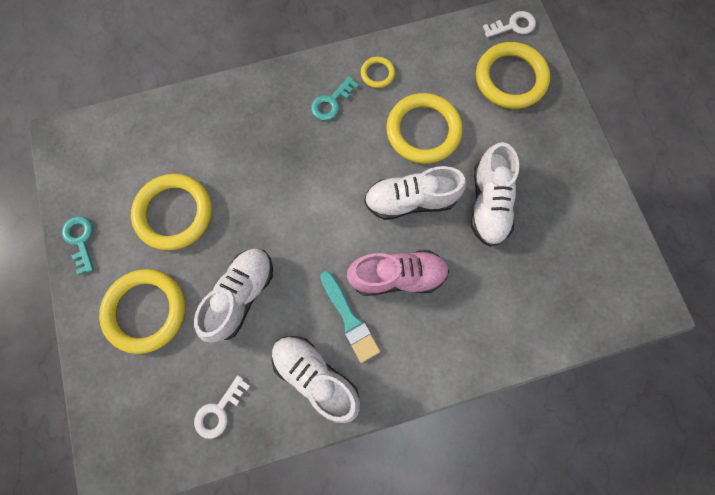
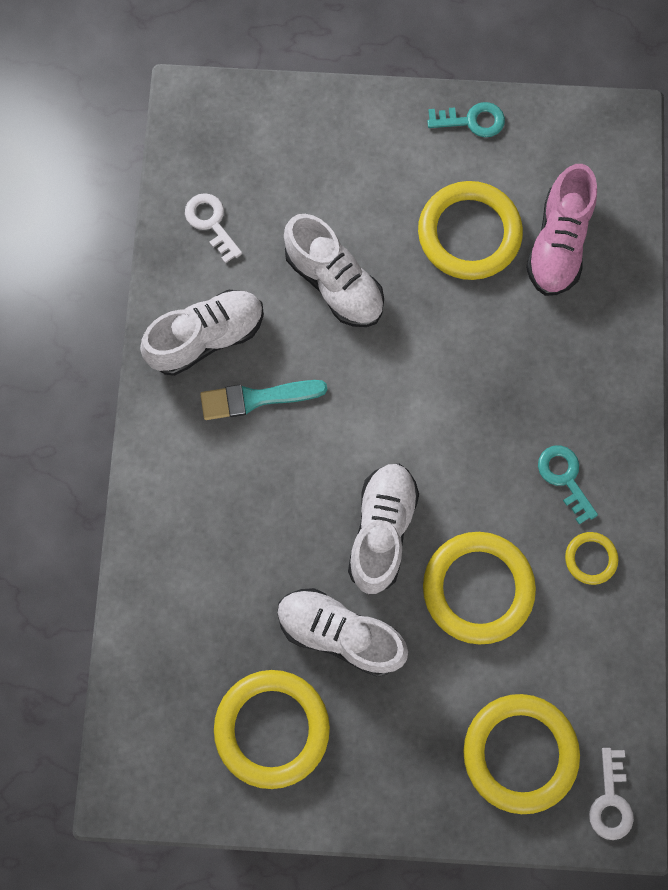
camera: 110 degrees right, 0 degrees up
(146, 311) = (356, 174): yellow ring -> yellow ring (272, 728)
(397, 276) = (287, 475): pink shoe -> pink shoe (558, 244)

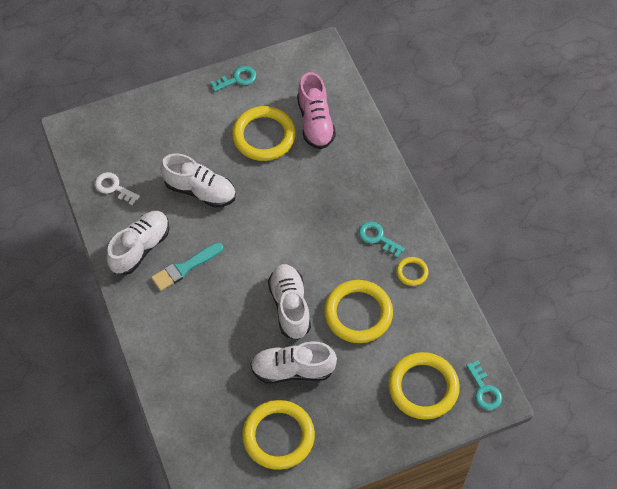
camera: 25 degrees left, 15 degrees down
(610, 801) = (484, 390): white key -> turquoise key

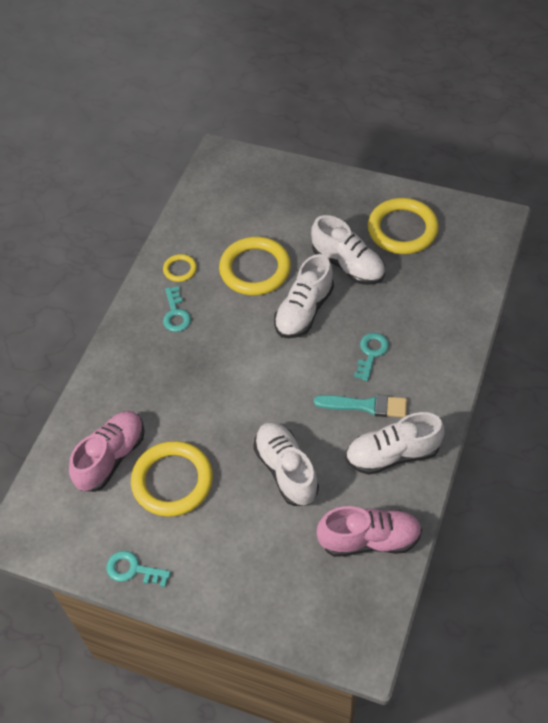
camera: 135 degrees left, 5 degrees down
(113, 187) = (369, 539): white key -> pink shoe
(423, 387) = (262, 192): yellow ring -> none
(484, 390) = (221, 164): turquoise key -> turquoise key (371, 353)

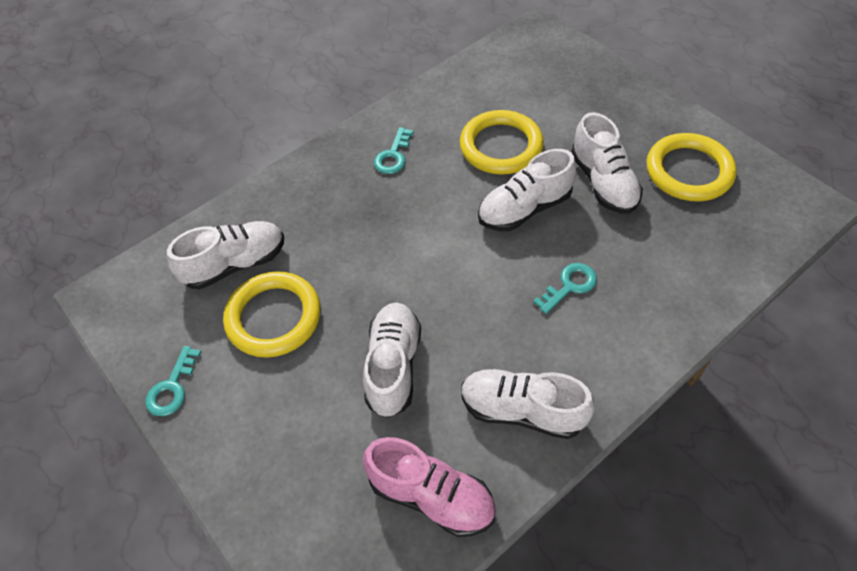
camera: 30 degrees right, 0 degrees up
(111, 457) = (235, 264): pink shoe -> white shoe
(133, 569) = (172, 387): turquoise key -> turquoise key turned 120 degrees counterclockwise
(180, 269) = (426, 116): yellow ring -> none
(365, 406) = (526, 340): turquoise brush -> none

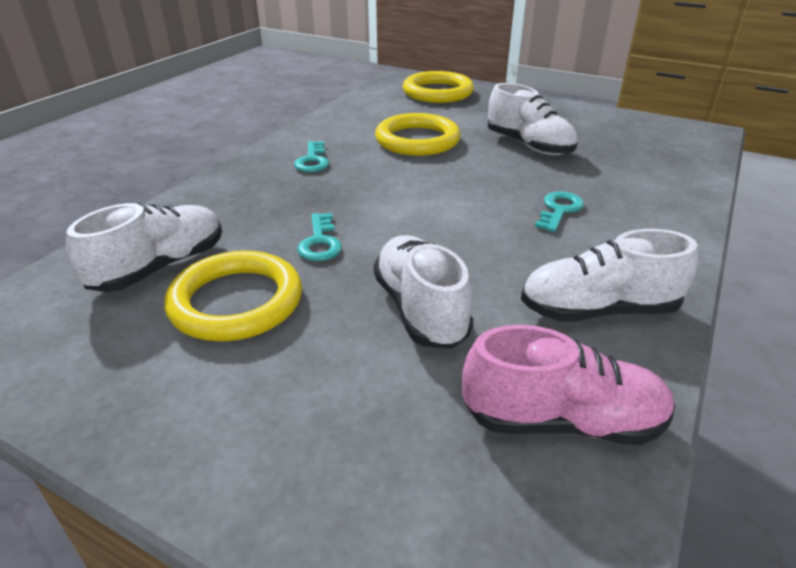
camera: 25 degrees left, 20 degrees down
(172, 387) = (106, 409): turquoise key -> turquoise key (320, 242)
(524, 209) = (471, 171): white shoe -> none
(688, 171) = (593, 129): yellow ring -> yellow ring (437, 92)

